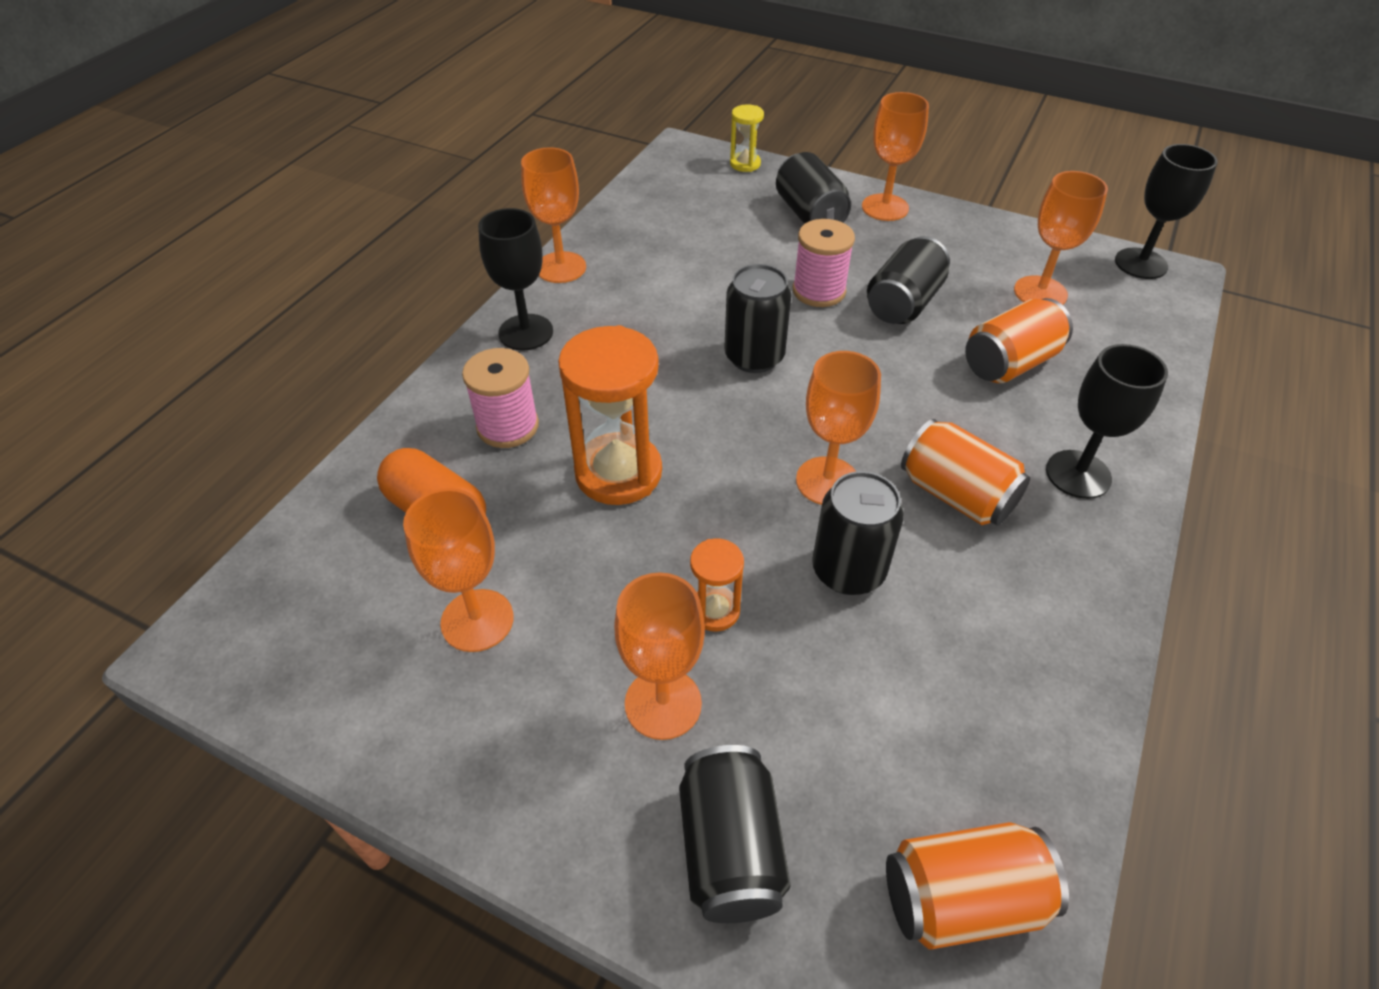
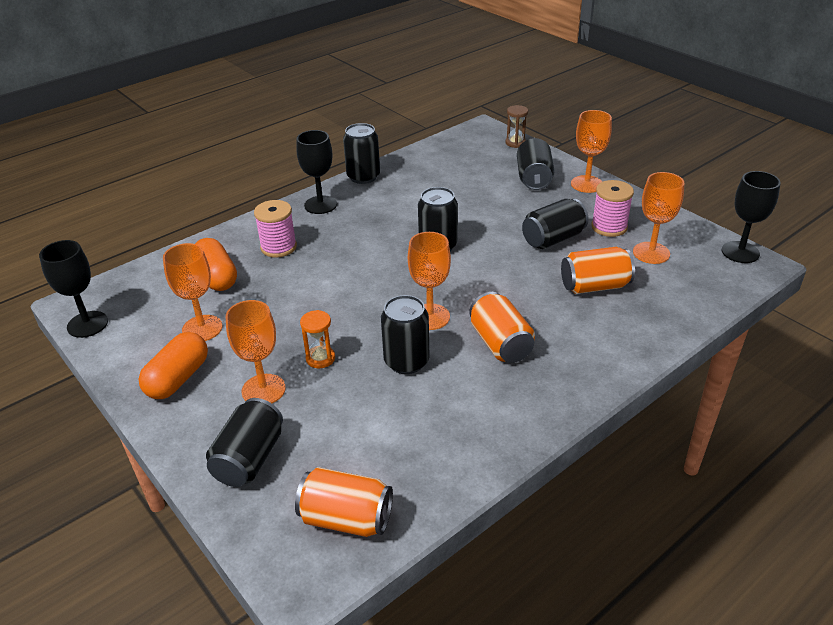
camera: 25 degrees right, 10 degrees down
(499, 736) = (178, 378): none -> orange capsule
(561, 267) = (363, 177): orange goblet -> black can
(618, 473) = (319, 283): orange hourglass -> none
(745, 164) = (515, 143): yellow hourglass -> brown hourglass
(819, 291) = (505, 221): pink spool -> pink spool (609, 227)
(1078, 474) = (587, 354): black goblet -> black goblet (87, 324)

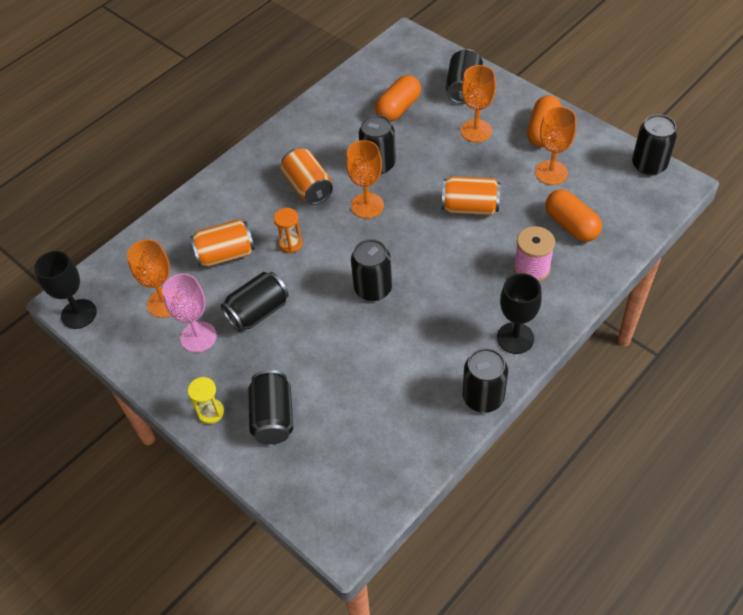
camera: 175 degrees right, 15 degrees up
(87, 324) = (649, 165): black goblet -> black can
(320, 358) = (444, 159): orange hourglass -> orange hourglass (291, 244)
(346, 518) = (392, 67): orange can -> orange can (470, 208)
(358, 438) = (398, 108): none -> orange capsule
(515, 143) = (295, 501): brown hourglass -> none
(586, 184) = (210, 412): orange goblet -> yellow hourglass
(609, 227) = (198, 337): pink spool -> pink goblet

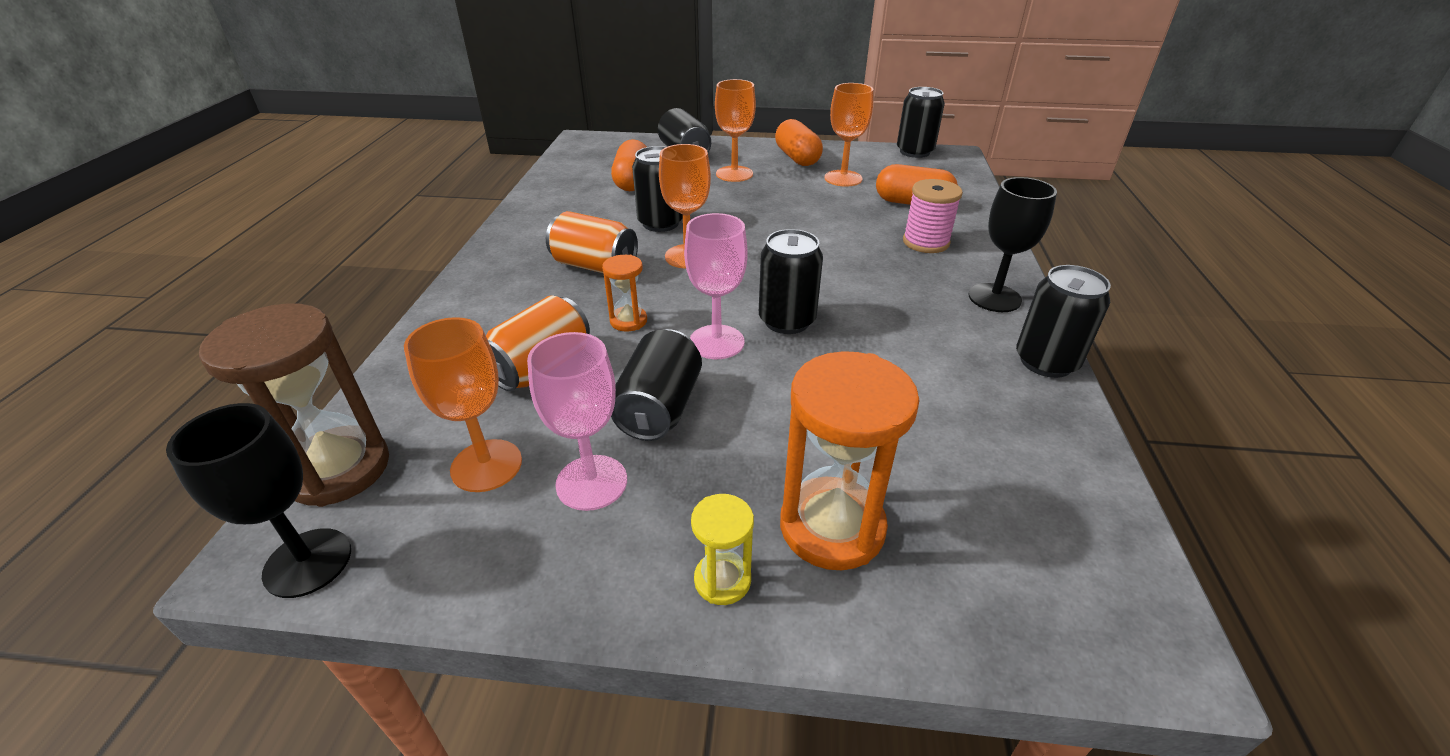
camera: 40 degrees left, 15 degrees down
(110, 272) = (338, 469): none -> brown hourglass
(273, 417) = (832, 527): black can -> orange hourglass
(321, 284) = (716, 342): none -> pink goblet
(470, 208) = (802, 222): orange can -> none

